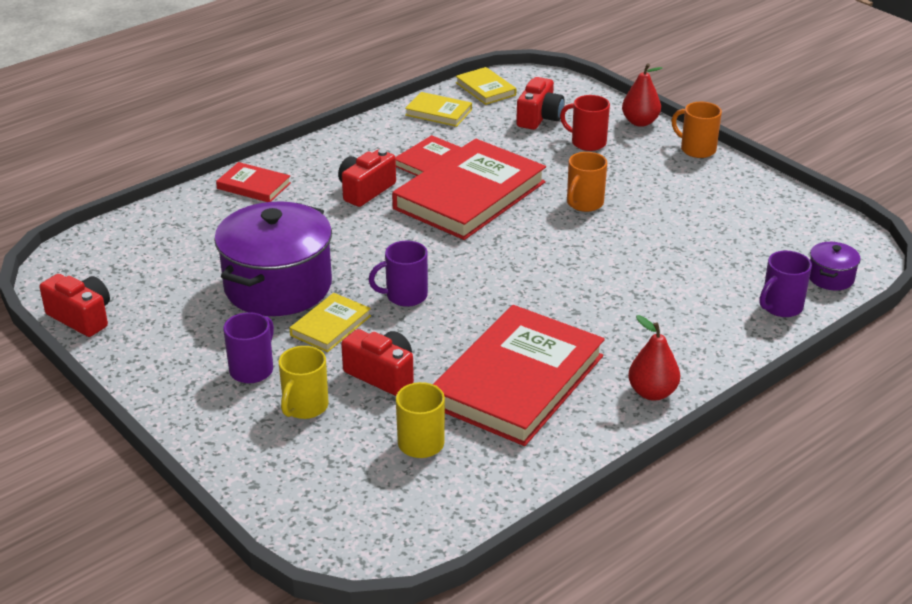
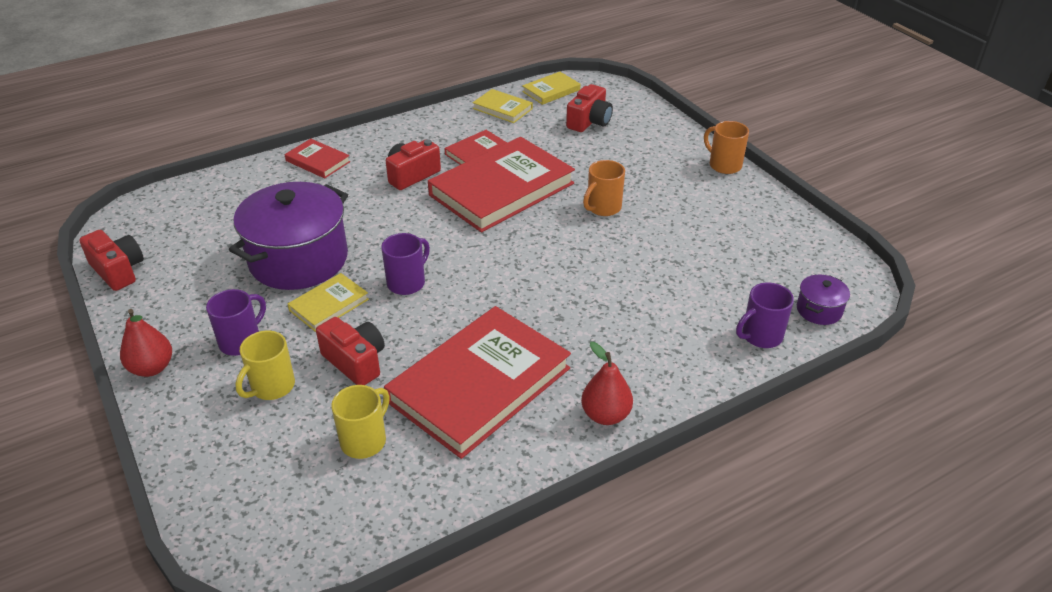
camera: 10 degrees right, 5 degrees up
(405, 296) = (407, 283): purple mug -> purple mug turned 135 degrees clockwise
(485, 89) = (551, 91): yellow book -> yellow book turned 75 degrees clockwise
(587, 142) = (625, 149): red mug -> none
(640, 122) = (679, 134): red pear -> red pear (152, 368)

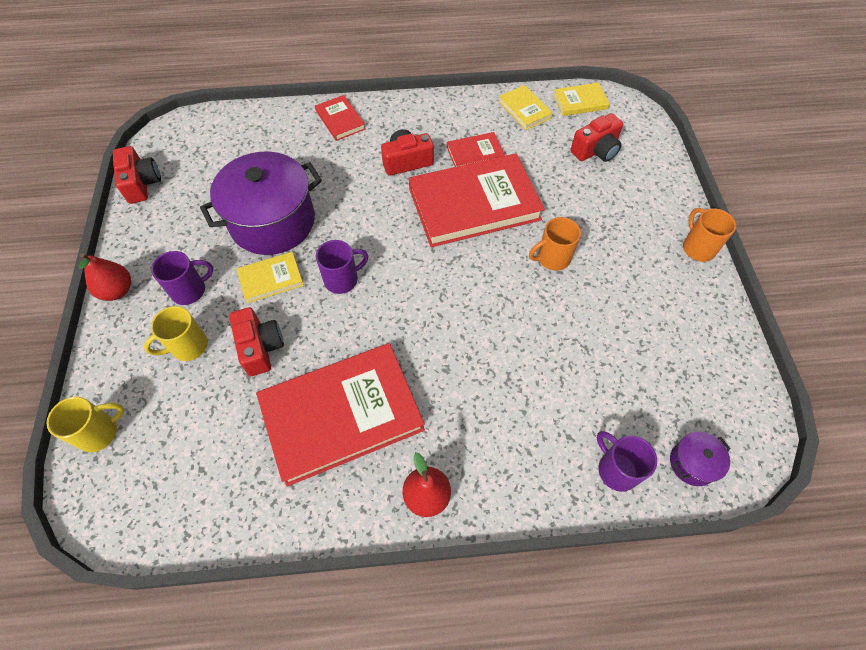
camera: 25 degrees right, 20 degrees up
(364, 440) = (226, 432): yellow mug -> yellow mug (100, 432)
(760, 336) = (616, 469): purple mug -> purple mug turned 60 degrees clockwise

